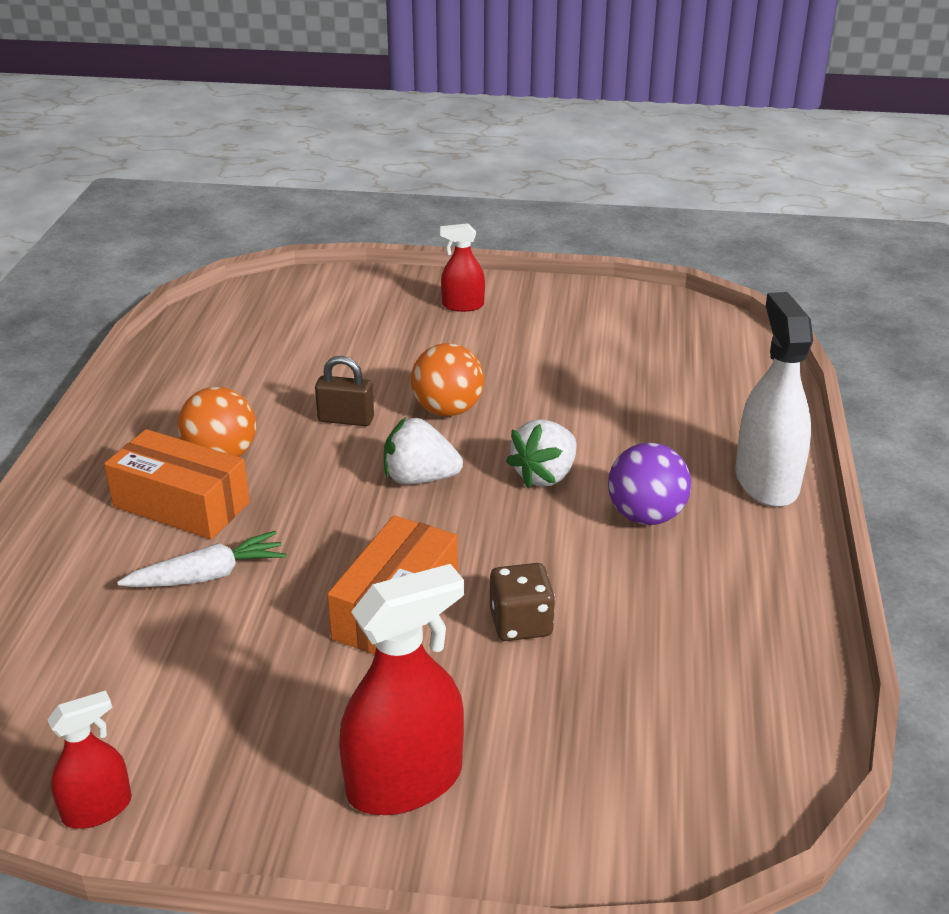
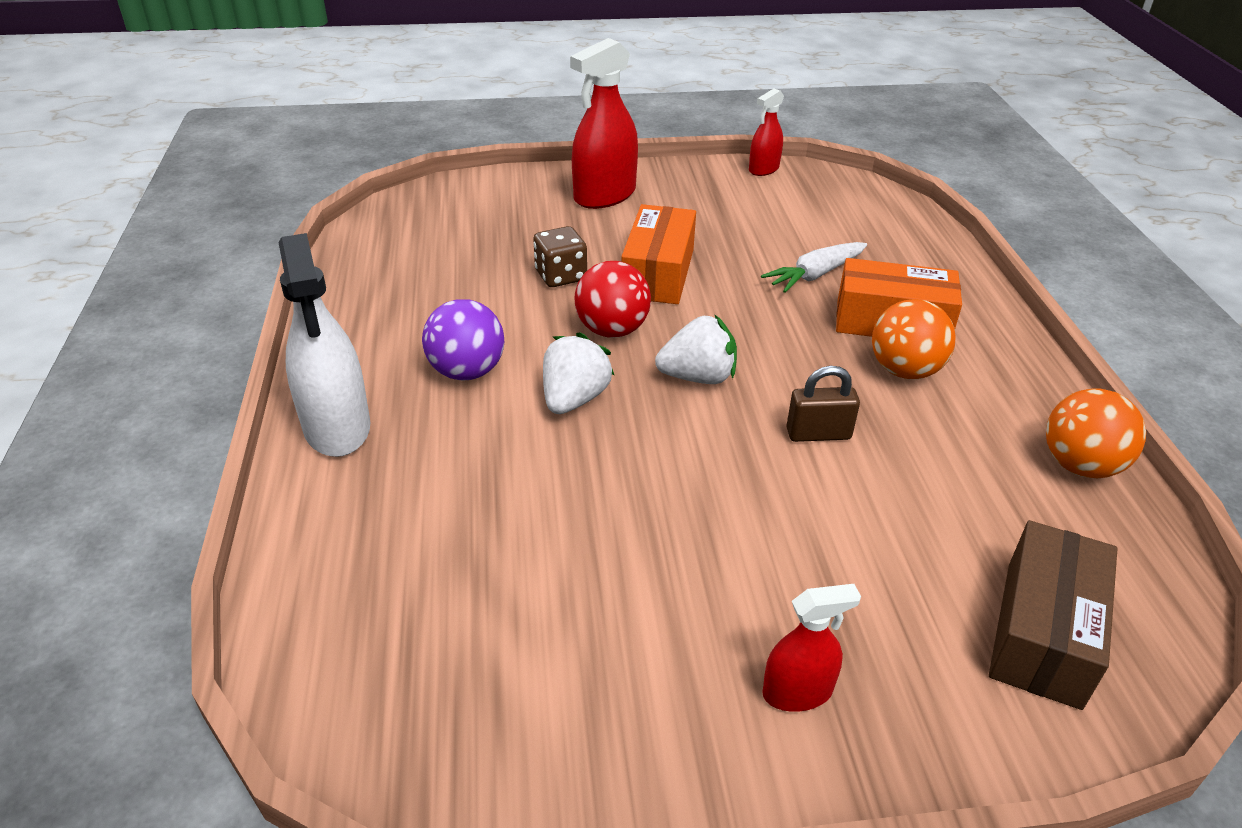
camera: 165 degrees right, 5 degrees up
(301, 307) = (1042, 632): none -> brown box
(447, 410) = (712, 466): orange ball -> orange ball (1080, 465)
(483, 539) = (612, 330): none -> red ball

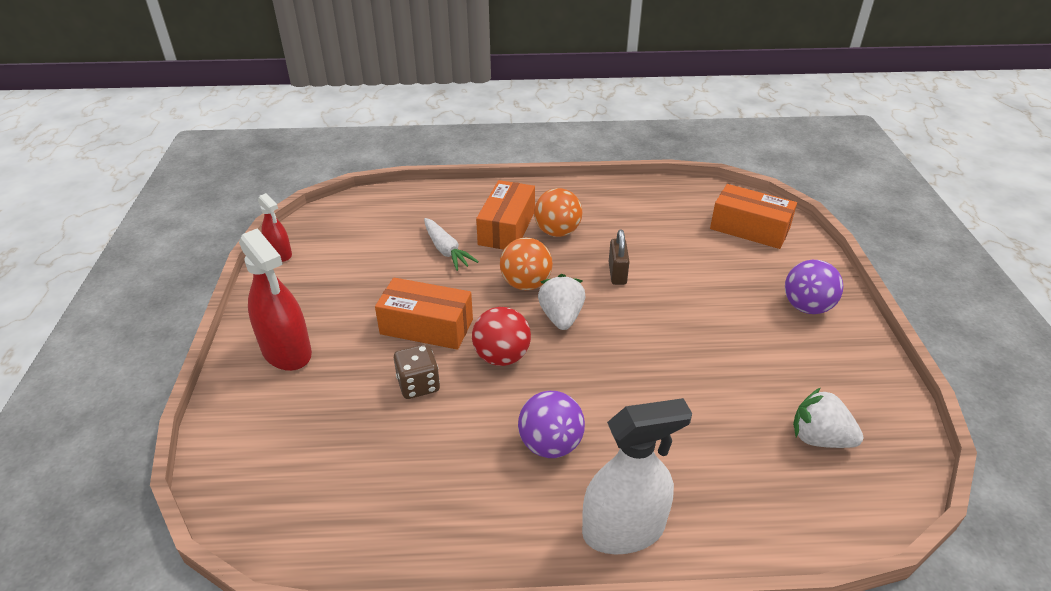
camera: 85 degrees left, 0 degrees up
(574, 399) = (585, 381): white strawberry -> white strawberry (819, 438)
(797, 692) = (806, 307): red spray bottle -> purple ball
(1042, 632) = (749, 229): brown box -> orange box
(1080, 465) = (636, 193): orange ball -> orange ball (526, 284)

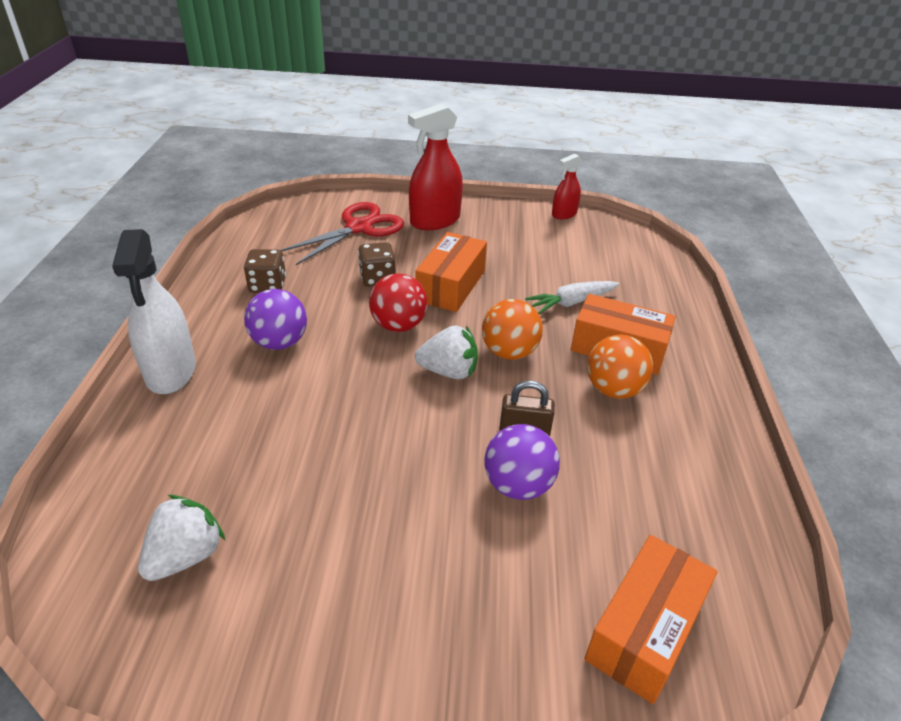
camera: 95 degrees right, 0 degrees up
(299, 420) = (359, 228): none -> red scissors
(443, 484) = (267, 285): none -> brown dice
(806, 307) = (424, 642): purple ball -> purple ball (518, 485)

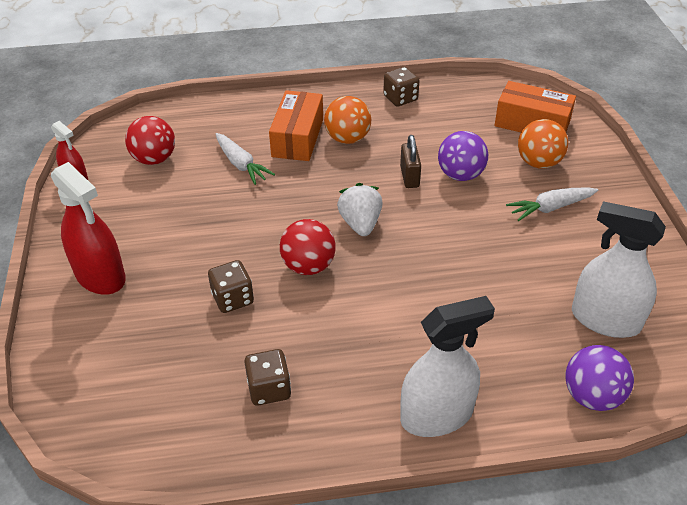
camera: 100 degrees left, 5 degrees up
(186, 556) = (605, 320): white strawberry -> white spray bottle
(279, 343) = (363, 345): purple ball -> purple ball (592, 396)
(359, 228) = (125, 341): red scissors -> none
(417, 573) = (550, 208): none -> white carrot
(451, 285) = (232, 242): orange box -> none
(509, 352) = (323, 193): orange ball -> orange ball (538, 163)
(588, 253) = (154, 159): none -> red ball
(714, 463) = (400, 98): none -> brown dice

